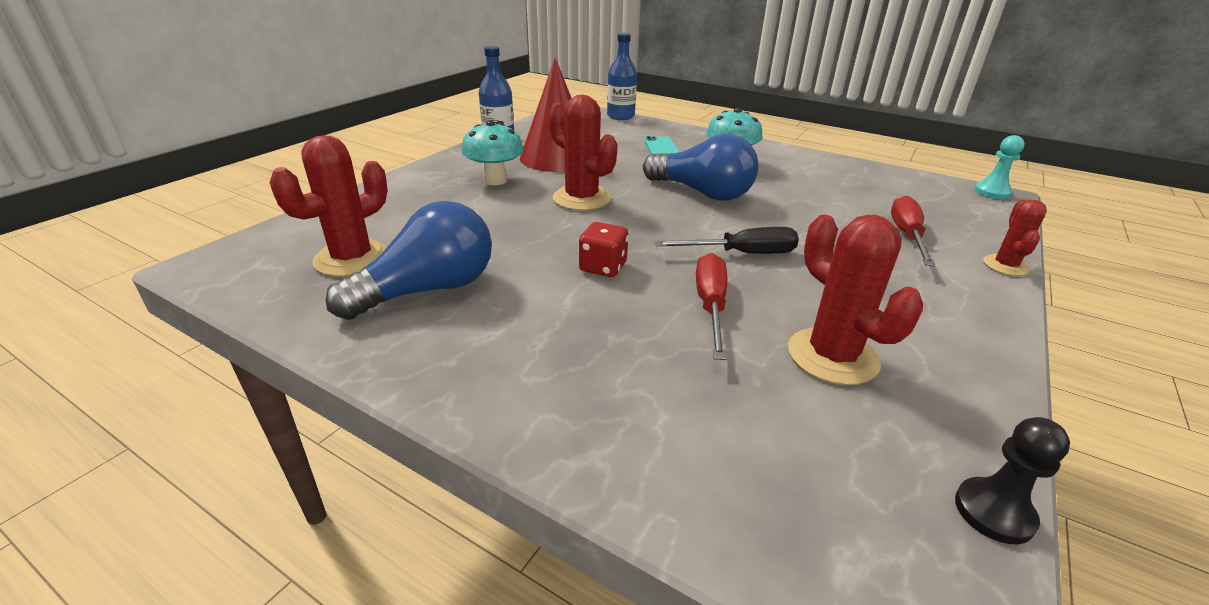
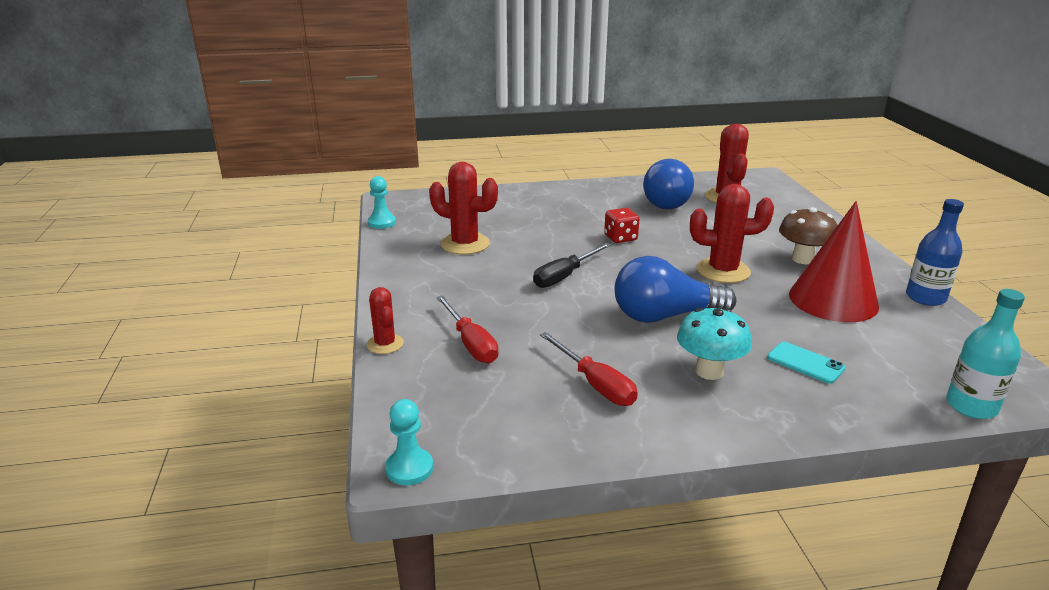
camera: 140 degrees right, 5 degrees down
(495, 180) = (802, 259): turquoise mushroom -> brown mushroom
(620, 116) = (971, 406): blue bottle -> turquoise bottle
(710, 306) = (542, 242): red screwdriver -> red screwdriver (595, 384)
(994, 512) = (382, 222): black pawn -> turquoise pawn

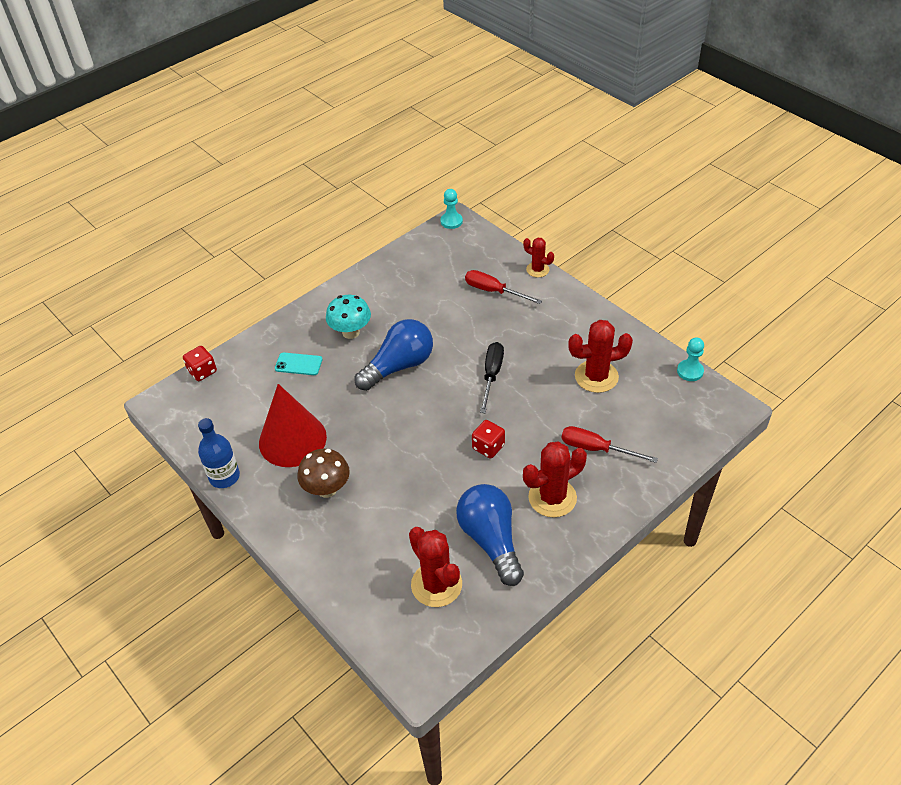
camera: 150 degrees right, 20 degrees up
(595, 384) = (406, 296): red screwdriver -> red screwdriver (596, 449)
(723, 271) = (383, 438): red cactus -> red cactus (552, 497)
(971, 406) = (202, 371): turquoise bottle -> red dice

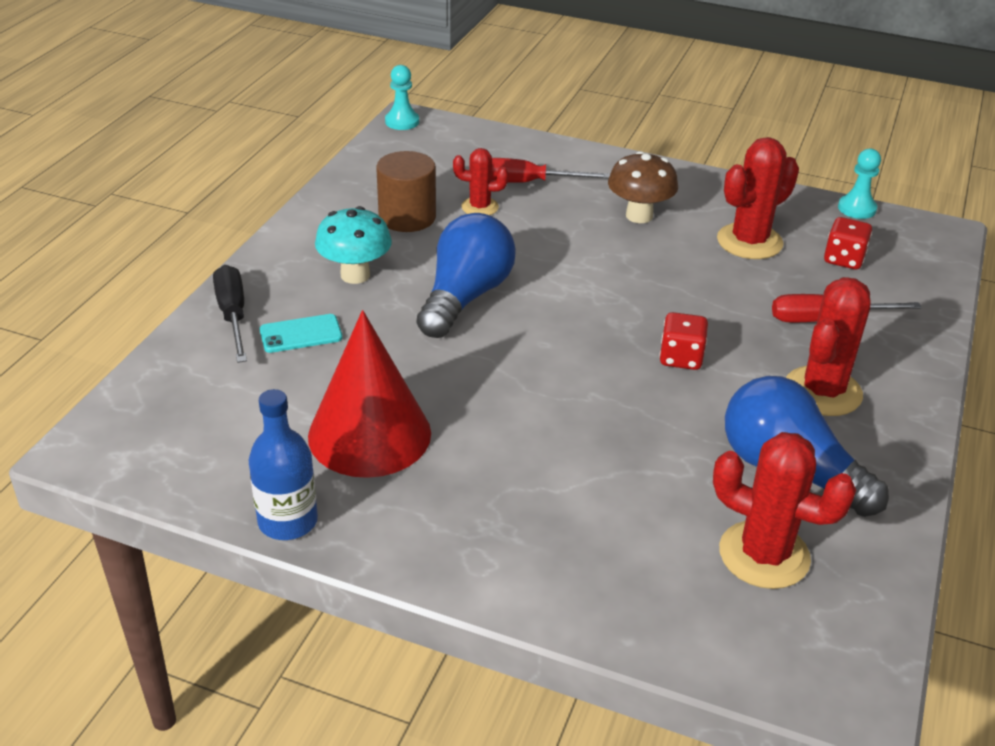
camera: 30 degrees left, 10 degrees down
(202, 371) = (135, 386): red dice -> red dice (843, 259)
(327, 489) = (482, 484): brown mushroom -> brown mushroom (639, 216)
(405, 298) = (407, 217): none -> brown cylinder
(492, 375) = (610, 274): black screwdriver -> black screwdriver (233, 315)
(537, 270) = (567, 148): red cactus -> red cactus (480, 207)

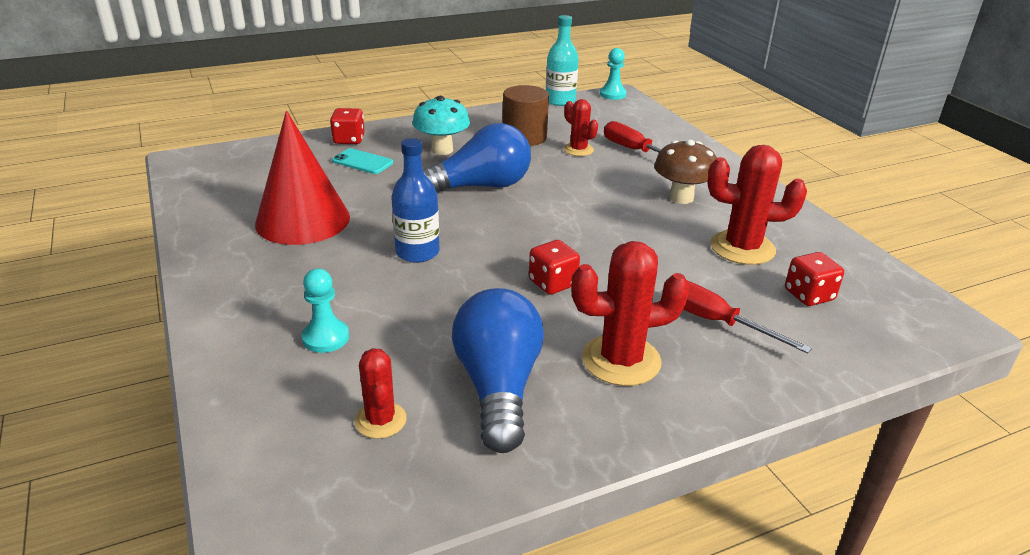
camera: 45 degrees right, 5 degrees down
(233, 315) = (349, 140): black screwdriver -> red dice
(288, 521) = (193, 234): blue bottle -> blue bottle (417, 252)
(365, 154) = (560, 101): none -> turquoise bottle
(764, 555) = (380, 420): red cactus -> red cactus, size x0.59
(856, 208) = (888, 271): turquoise pawn -> turquoise pawn (326, 338)

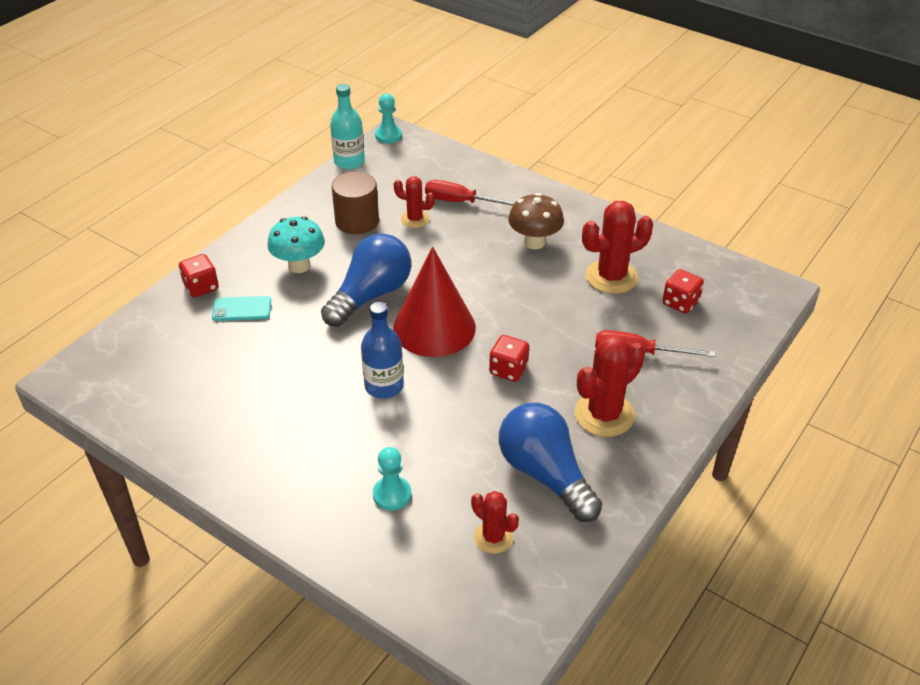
camera: 30 degrees left, 10 degrees up
(303, 220) = (257, 396): red cone -> red cone (434, 327)

